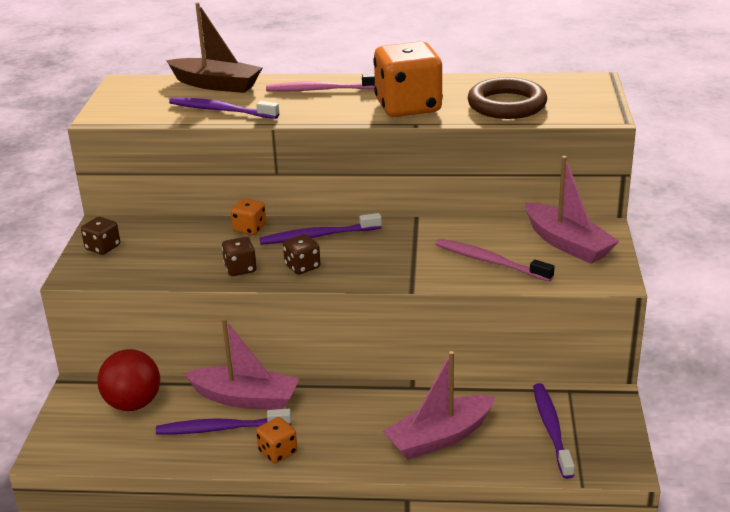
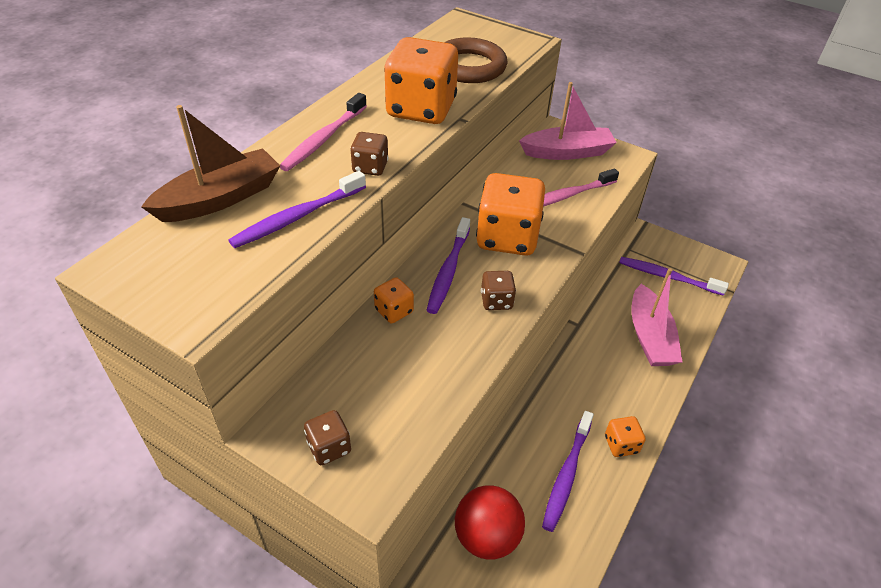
camera: 65 degrees left, 15 degrees up
(240, 269) = (468, 345): brown dice -> brown dice (370, 167)
(245, 398) = (531, 439): pink boat -> none
(391, 249) = (507, 237): none -> orange dice

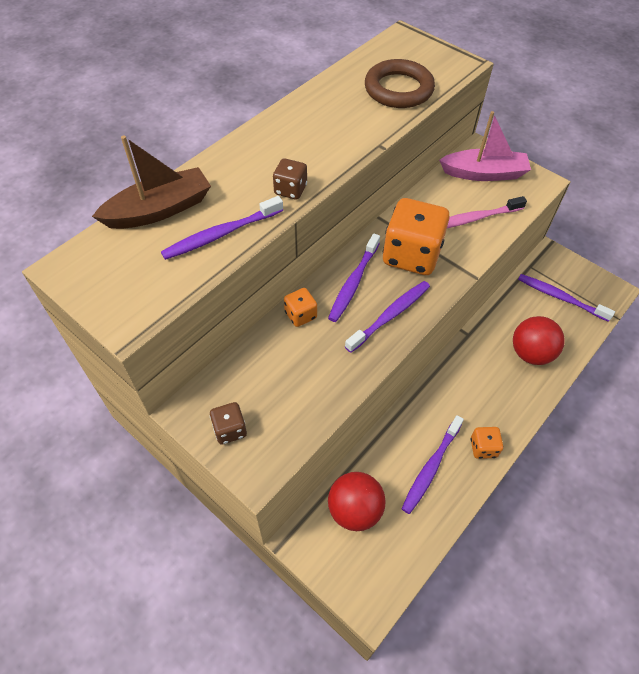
camera: 10 degrees right, 10 degrees up
(323, 139) = (254, 157): pink toothbrush -> none
(421, 109) = (346, 132): orange dice -> none
(496, 301) = (390, 315): brown dice -> purple toothbrush
(650, 337) = (530, 353): pink boat -> red ball

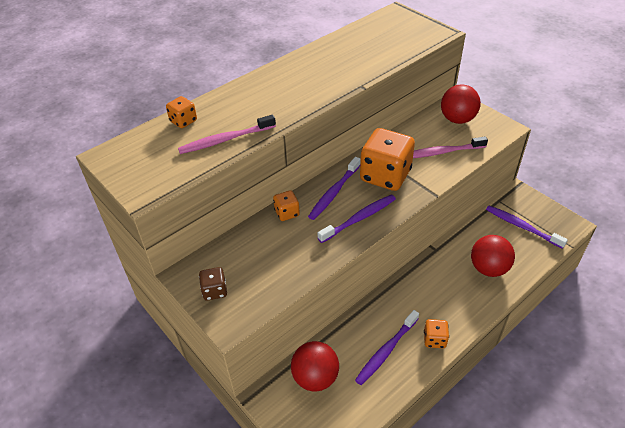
camera: 10 degrees right, 10 degrees down
(159, 210) = (183, 121): brown boat -> orange dice
(221, 234) = (225, 140): purple toothbrush -> pink toothbrush
(290, 190) = (285, 113): brown dice -> none
(398, 89) = (384, 48): brown ring -> none
(484, 173) = (457, 119): pink boat -> red ball

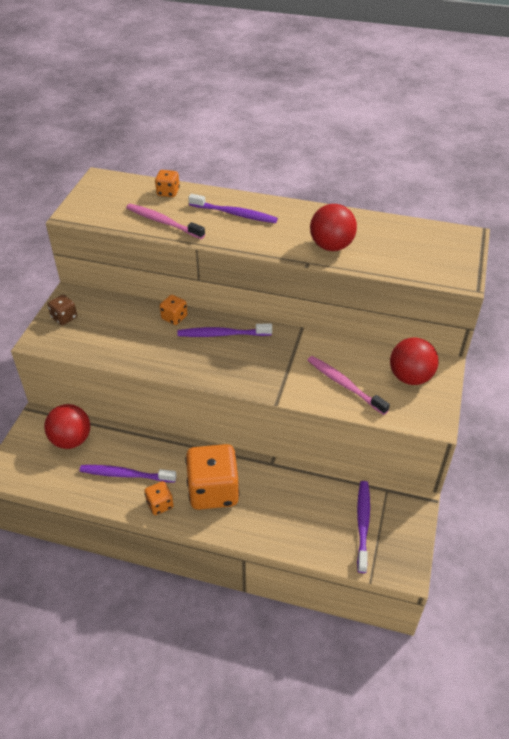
camera: 55 degrees right, 0 degrees up
(359, 218) = (202, 364): purple toothbrush -> purple toothbrush (235, 214)
(385, 176) = (273, 358): orange dice -> orange dice (213, 491)
(488, 268) = (278, 515): red ball -> red ball (331, 246)

